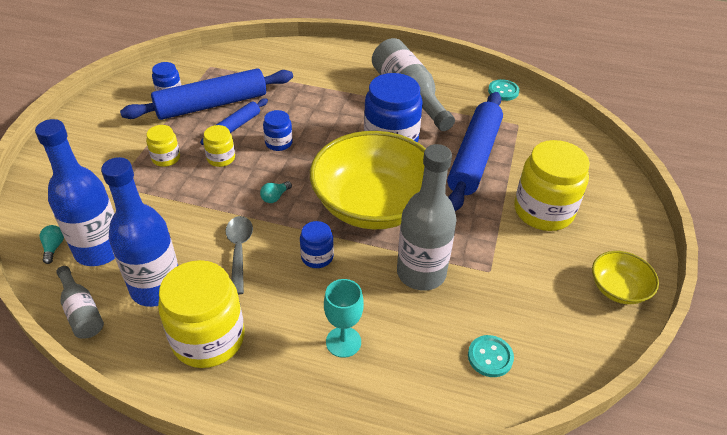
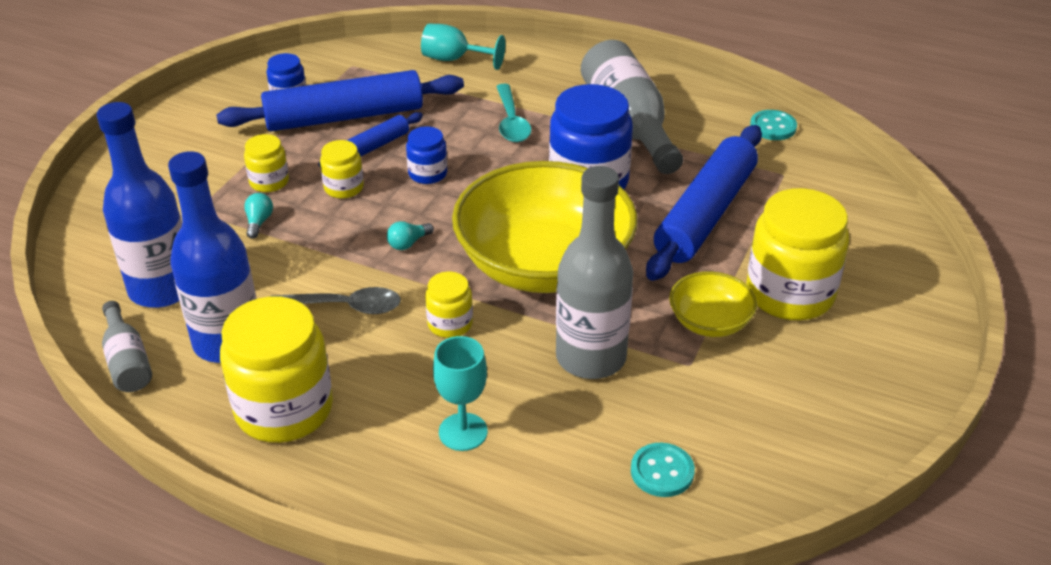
camera: 10 degrees right, 5 degrees down
(53, 248) = (104, 281): turquoise light bulb -> turquoise light bulb (259, 222)
(239, 251) = (345, 306): grey spoon -> grey spoon turned 90 degrees clockwise
(280, 57) = (454, 59): none -> turquoise goblet
(317, 257) = (450, 324): blue jar -> yellow jar
(329, 100) = (511, 122): none -> turquoise spoon
(618, 289) = (873, 405): yellow bowl -> yellow bowl (710, 322)

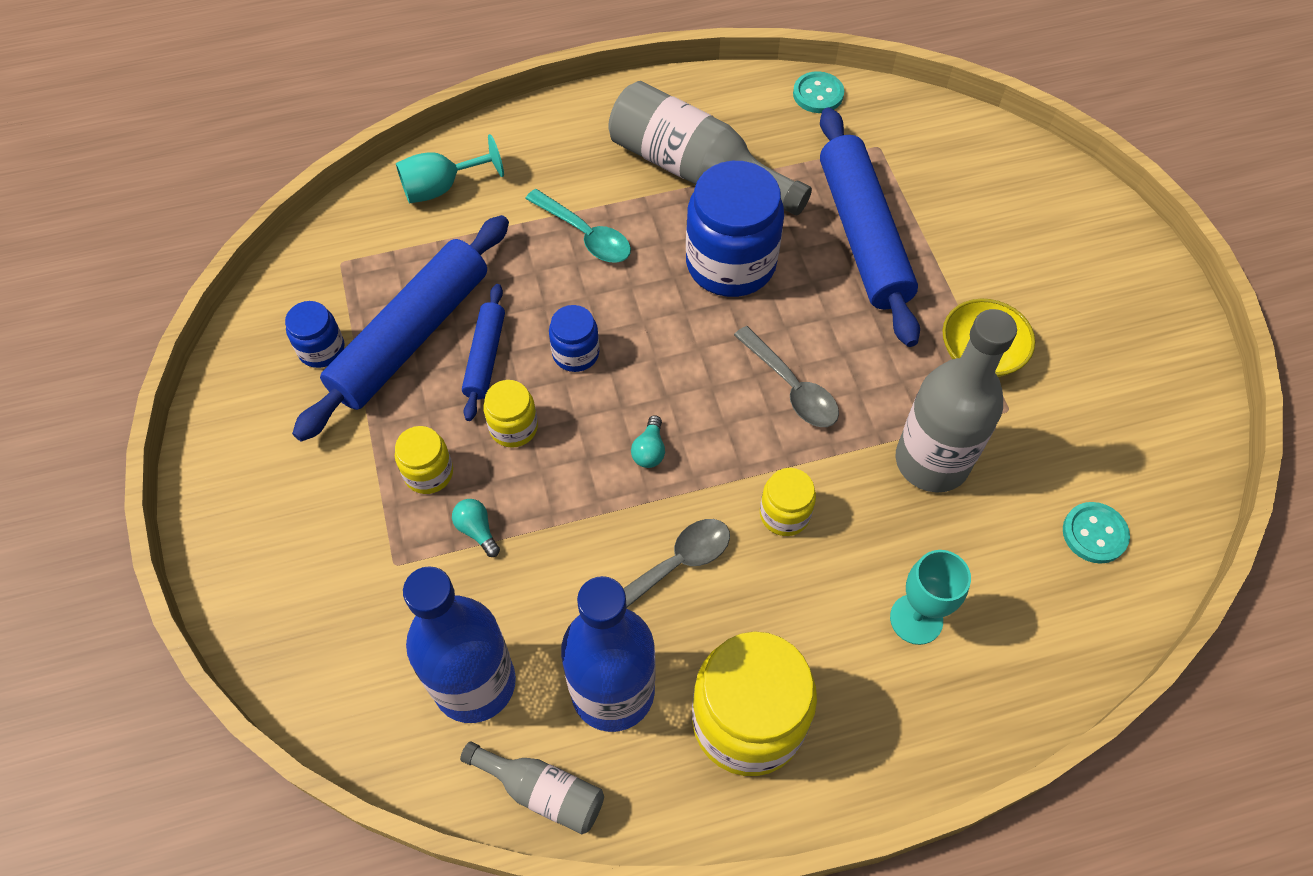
camera: 40 degrees left, 20 degrees up
(544, 264) = (792, 387): yellow bowl -> grey spoon
(790, 294) = (1008, 278): yellow jar -> none

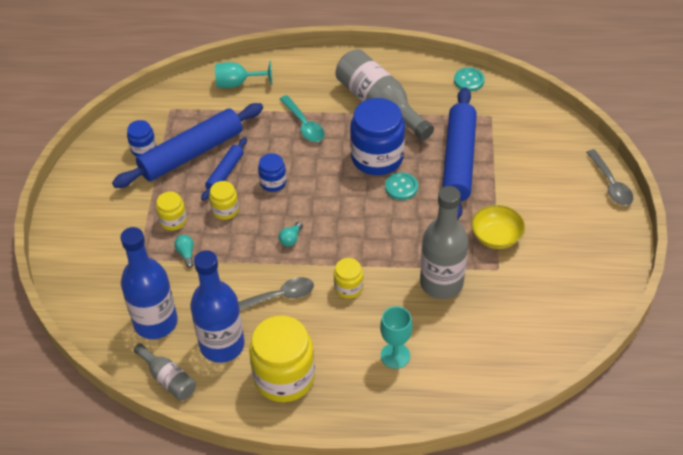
camera: 20 degrees right, 10 degrees down
(792, 387) = (381, 227): grey spoon -> grey spoon (611, 184)
(1094, 534) = (515, 342): turquoise button -> turquoise button (401, 187)

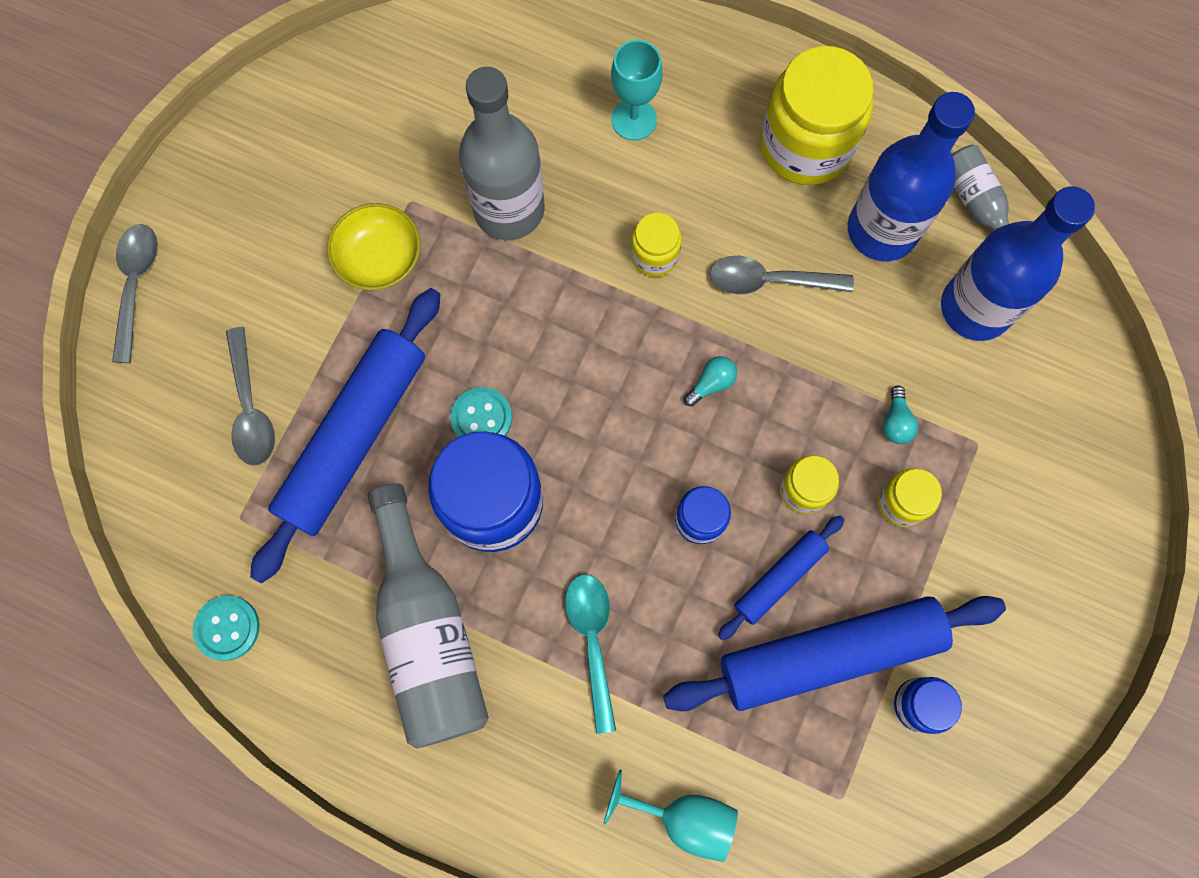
camera: 160 degrees left, 25 degrees up
(515, 155) = (251, 408): none -> grey spoon

